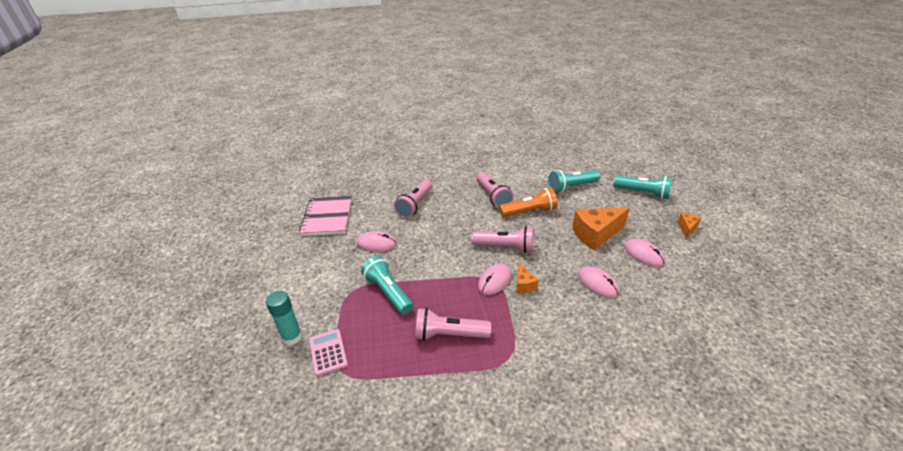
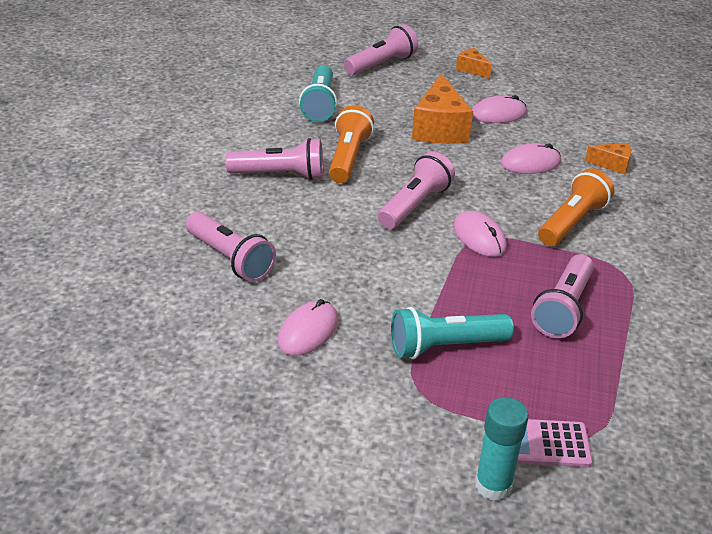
camera: 70 degrees left, 0 degrees up
(327, 217) = (167, 380): pink notebook -> none
(524, 284) = (501, 216): orange cheese -> orange cheese (612, 164)
(545, 319) = (572, 222): none -> orange flashlight
(643, 193) = (381, 64): turquoise flashlight -> pink flashlight

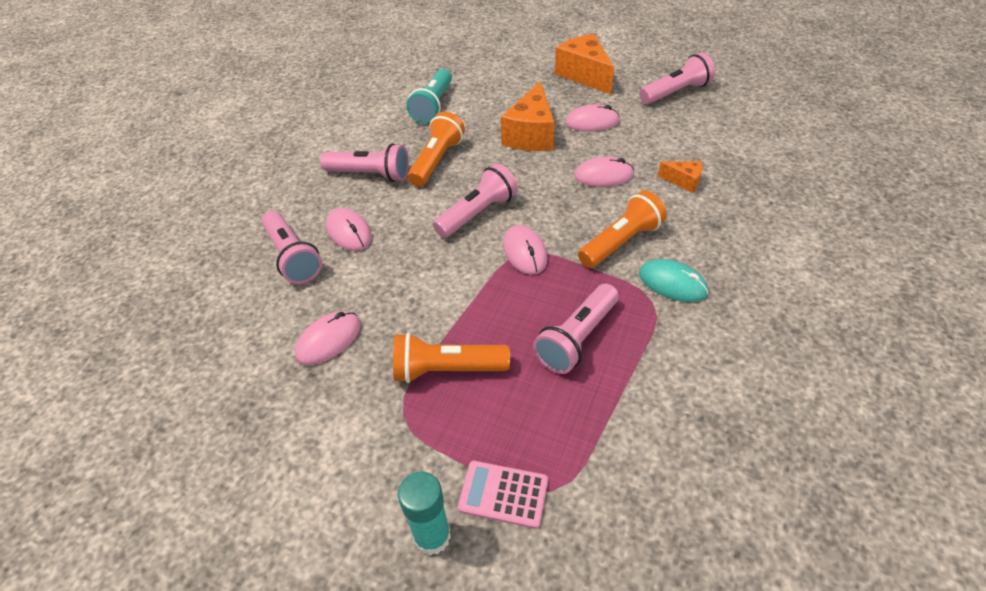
camera: 15 degrees right, 10 degrees up
(282, 231) = (349, 232): none -> pink mouse
(381, 64) = (503, 68): pink flashlight -> pink flashlight (675, 92)
(445, 346) = (446, 370): turquoise flashlight -> orange flashlight
(472, 69) = (584, 75): orange cheese -> orange cheese, size x1.98
(635, 254) = (672, 283): none -> turquoise mouse

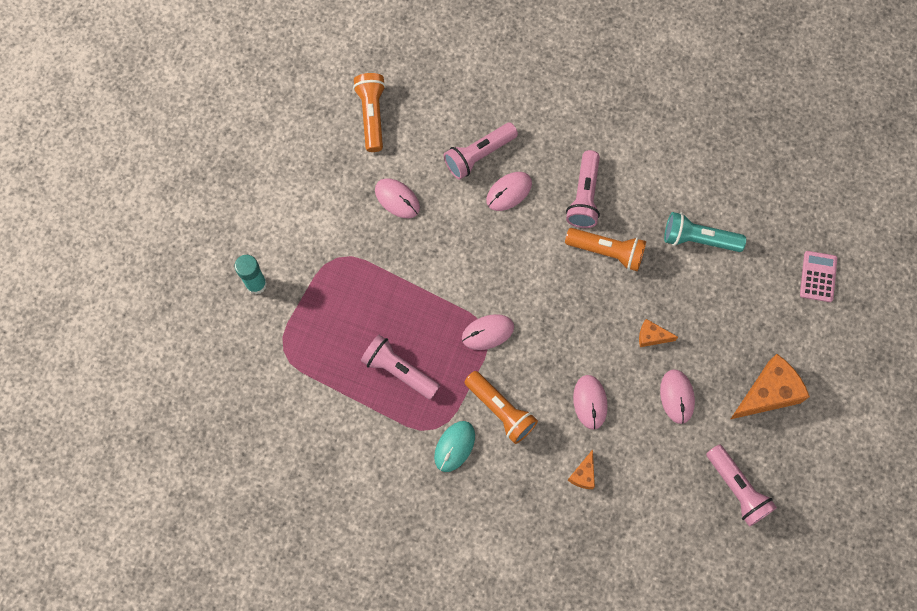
camera: 85 degrees right, 25 degrees up
(446, 370) = (371, 281): orange flashlight -> orange flashlight (372, 115)
(477, 213) = (534, 292): pink flashlight -> none
(503, 494) = (281, 322): pink calculator -> pink calculator (818, 276)
(531, 135) = (652, 336): orange cheese -> orange cheese, size x0.51

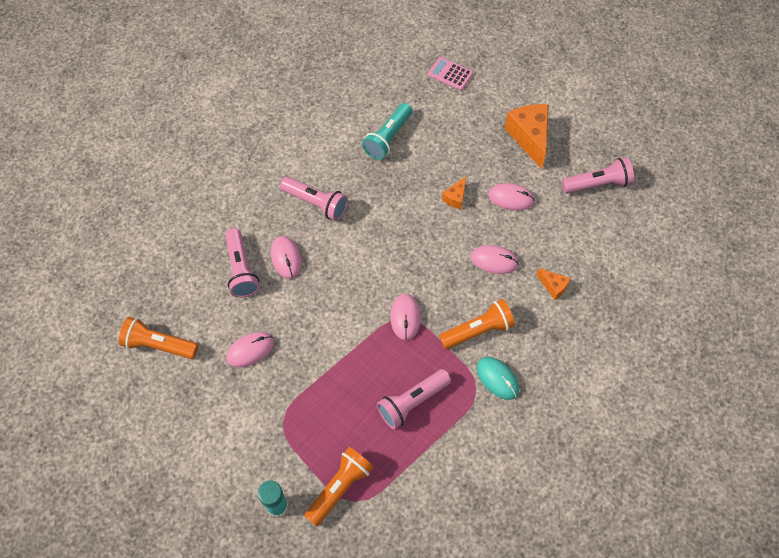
camera: 70 degrees left, 10 degrees down
(607, 252) = (371, 204): orange flashlight -> orange flashlight (340, 487)

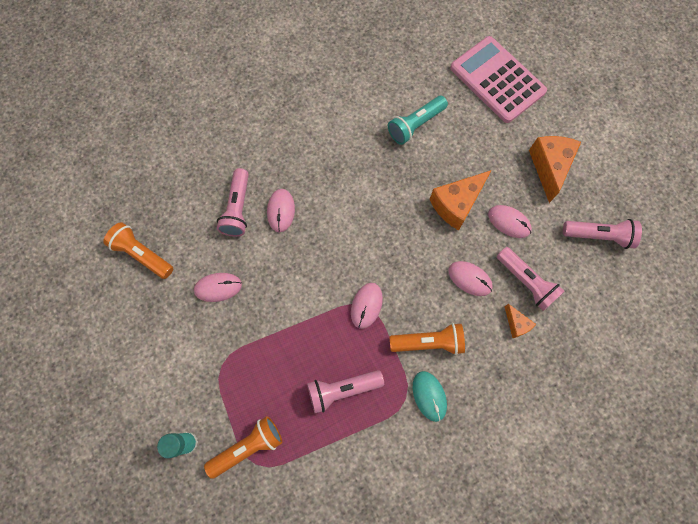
camera: 20 degrees right, 10 degrees up
(316, 203) = (327, 167): pink flashlight -> pink flashlight (526, 282)
(450, 74) = (497, 80): pink calculator -> pink calculator, size x2.18
(455, 198) = (456, 204): orange cheese -> orange cheese, size x1.98

